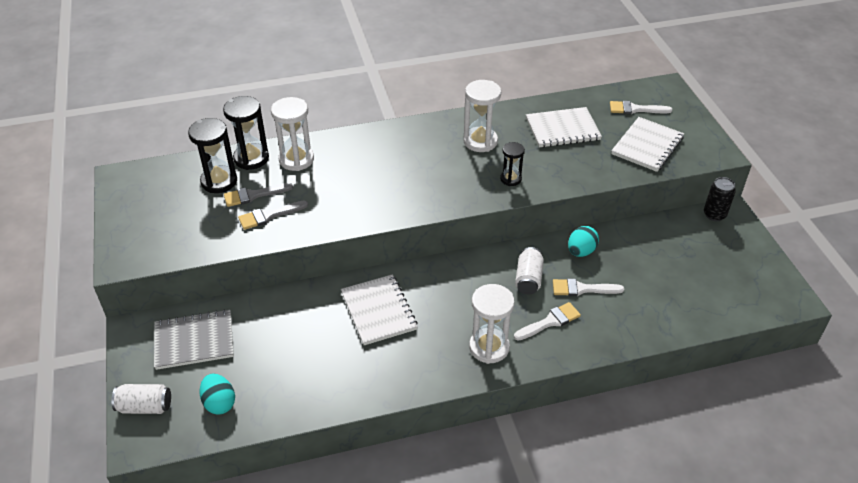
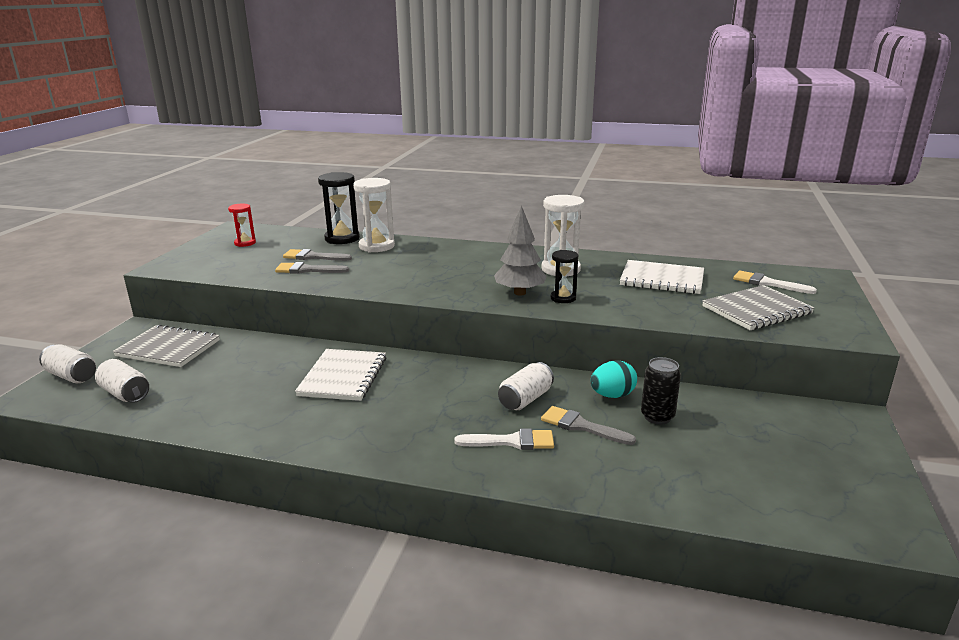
camera: 30 degrees right, 20 degrees down
(161, 197) = (245, 243): none -> red hourglass
(219, 181) = (299, 244): black hourglass -> none
(219, 403) = (125, 394): turquoise egg -> white can
(474, 184) = (520, 293): none -> grey tree
(489, 347) = (417, 440): white hourglass -> none
(582, 289) = (581, 426): white brush -> grey brush
(647, 146) = (756, 310): white notebook -> grey notebook
(714, 215) = (828, 412): black can -> black can (657, 417)

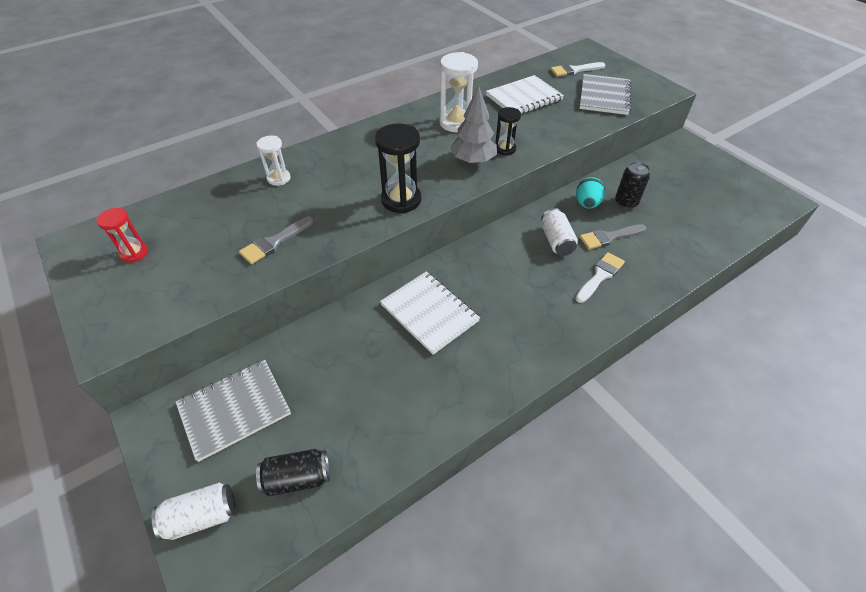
camera: 50 degrees left, 25 degrees up
(125, 394) = (297, 478): white can -> black can
(313, 257) = (246, 225): grey brush -> none
(342, 239) = (227, 188): black hourglass -> black hourglass (401, 200)
(376, 246) = (279, 178): white hourglass -> white hourglass, size x0.60

